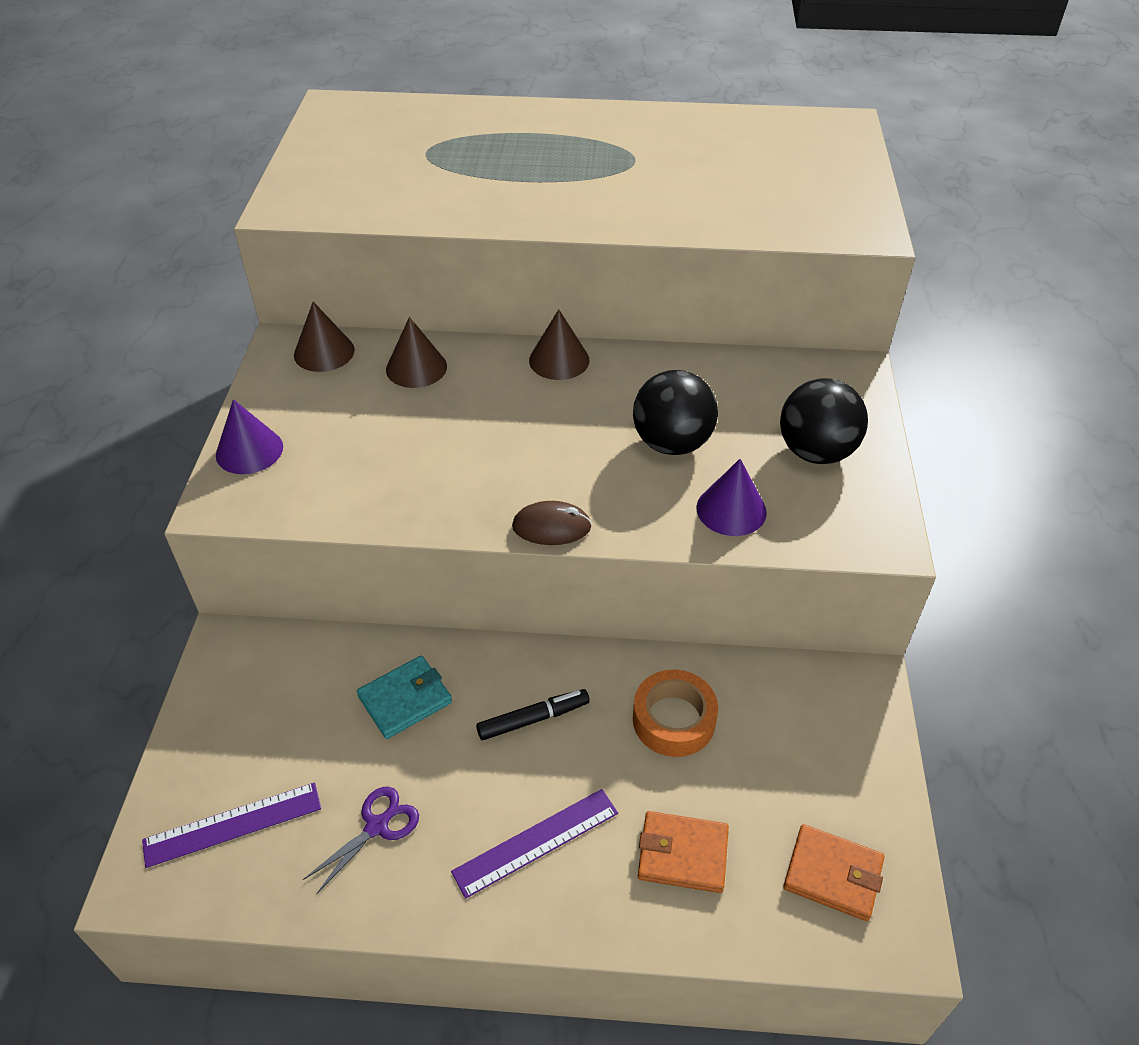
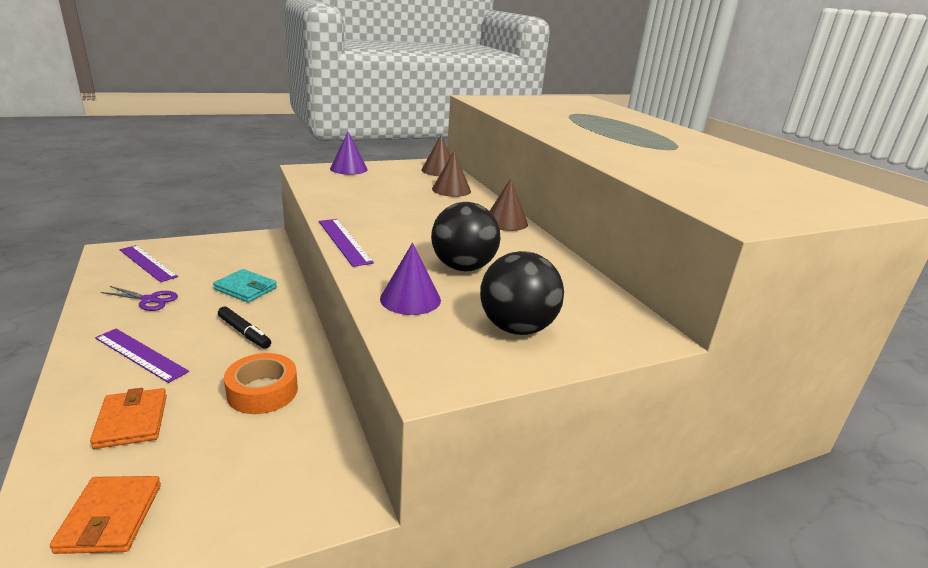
camera: 60 degrees right, 20 degrees down
(551, 526) = (344, 241): brown mouse -> purple ruler

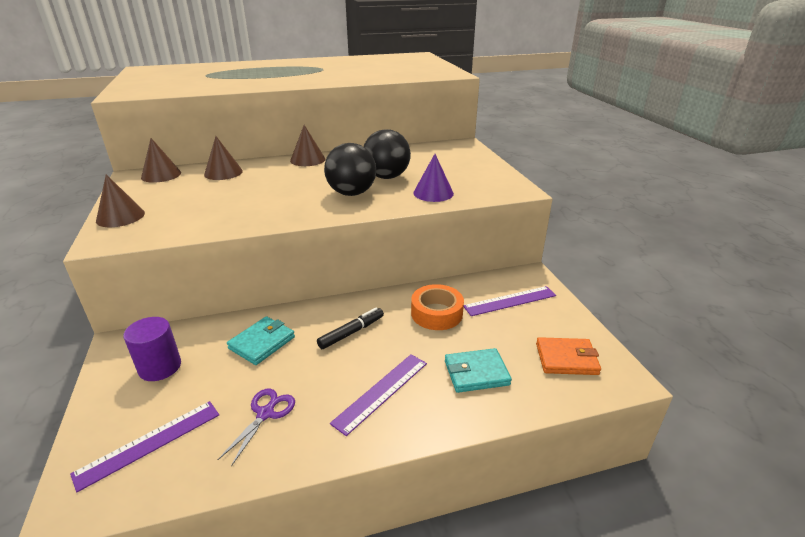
camera: 80 degrees left, 5 degrees up
(131, 421) = (476, 373): orange wallet -> turquoise wallet
(231, 254) = (160, 367): none -> purple cylinder
(344, 241) = (335, 214): purple ruler -> purple ruler (510, 301)
(348, 169) = (120, 217): purple cone -> brown cone
(516, 328) = (463, 169): black ball -> black ball (351, 193)

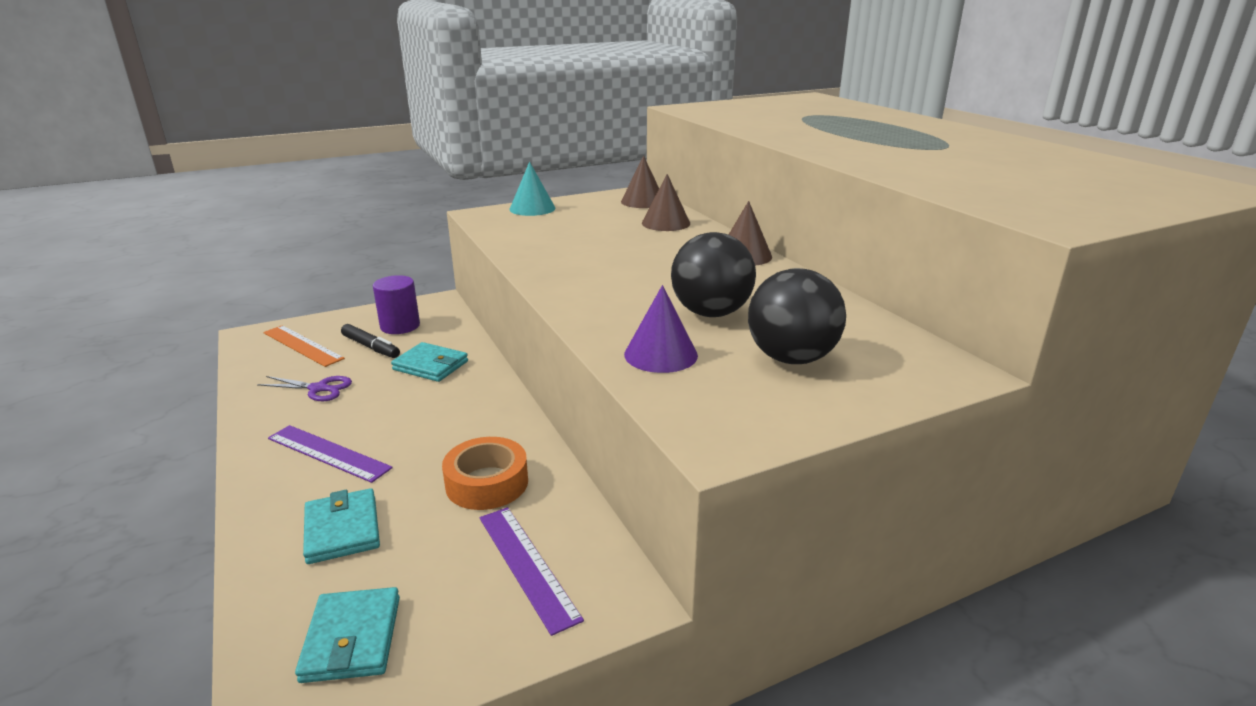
camera: 80 degrees right, 5 degrees down
(120, 217) = (532, 208): brown cone -> turquoise cone
(149, 443) = (302, 345): purple ruler -> orange ruler
(351, 193) = (632, 296): black ball -> black ball (791, 358)
(351, 332) = (445, 417): black marker -> black marker (371, 347)
(566, 359) = (352, 638): orange wallet -> turquoise wallet

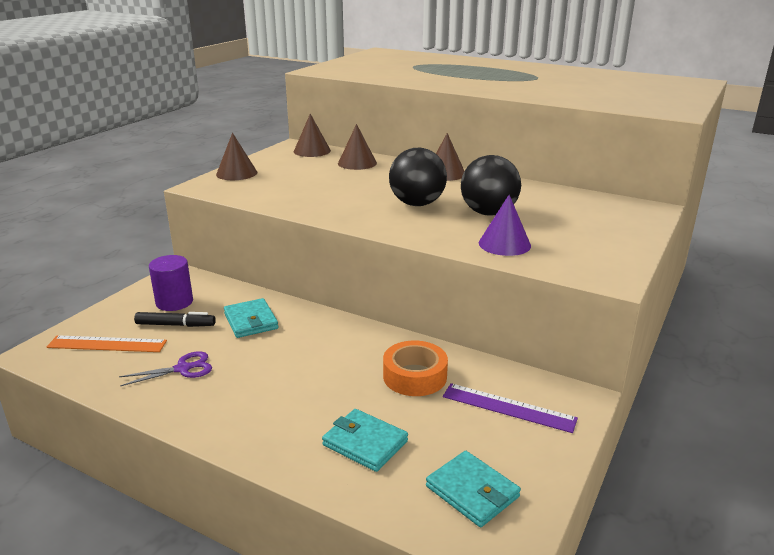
camera: 35 degrees left, 0 degrees up
(328, 453) = (271, 405): purple ruler -> none
(431, 365) = (251, 321): turquoise wallet -> turquoise wallet turned 75 degrees clockwise
(532, 208) = (236, 173): turquoise cone -> brown cone
(791, 358) = (571, 225): black ball -> black ball (417, 204)

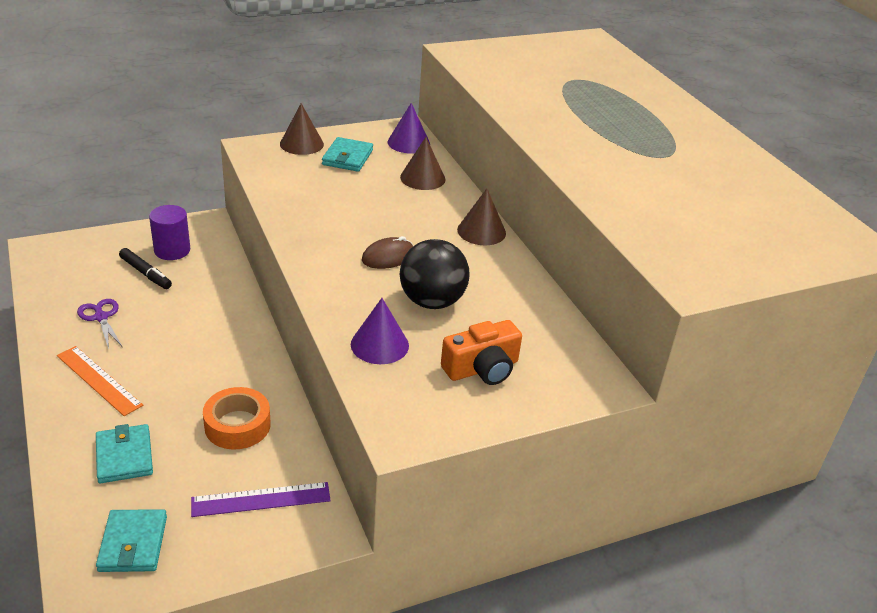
camera: 35 degrees right, 10 degrees up
(107, 344) = (84, 266): orange ruler -> orange ruler (99, 380)
(183, 369) = (101, 317): purple scissors -> purple scissors turned 135 degrees counterclockwise
(251, 321) = (198, 300): turquoise wallet -> turquoise wallet (347, 157)
(312, 151) = (408, 143): brown cone -> purple cone
(417, 204) = (388, 257): black ball -> brown mouse
(508, 407) = (261, 500): purple ruler -> purple ruler turned 75 degrees counterclockwise
(581, 229) = (482, 368): none -> orange camera

